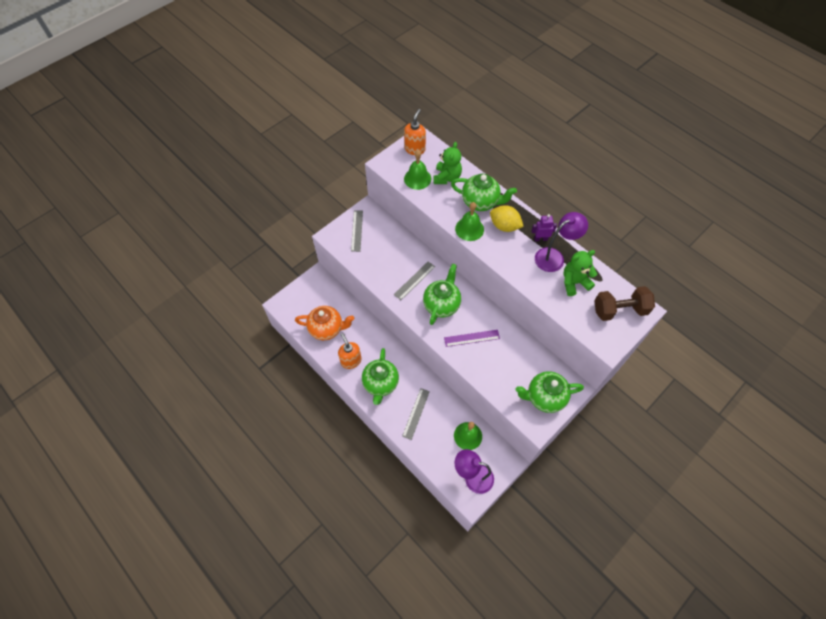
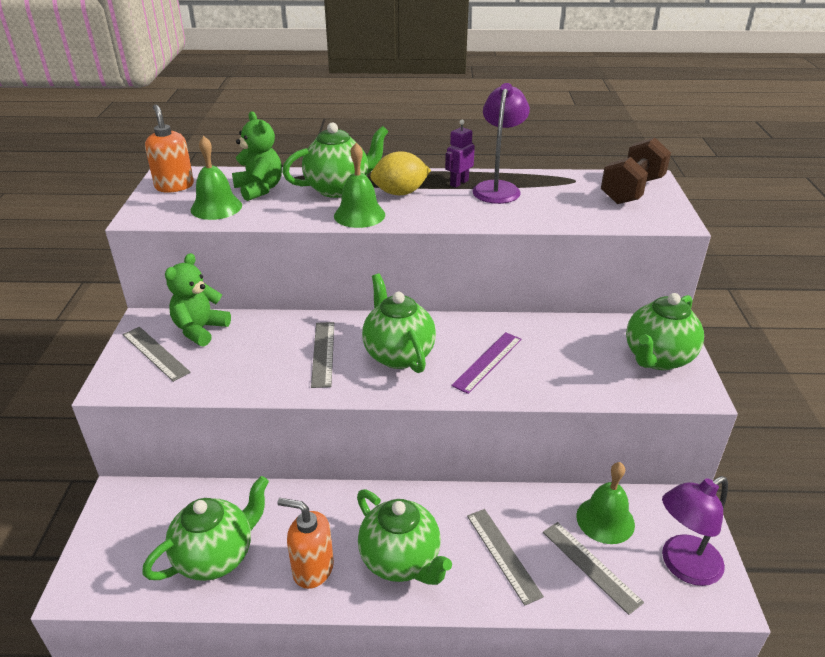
camera: 45 degrees left, 25 degrees down
(327, 329) = (216, 556): orange teapot -> green teapot
(440, 445) = (590, 566): none -> grey ruler
(574, 282) = (553, 195): green teddy bear -> green teddy bear (200, 330)

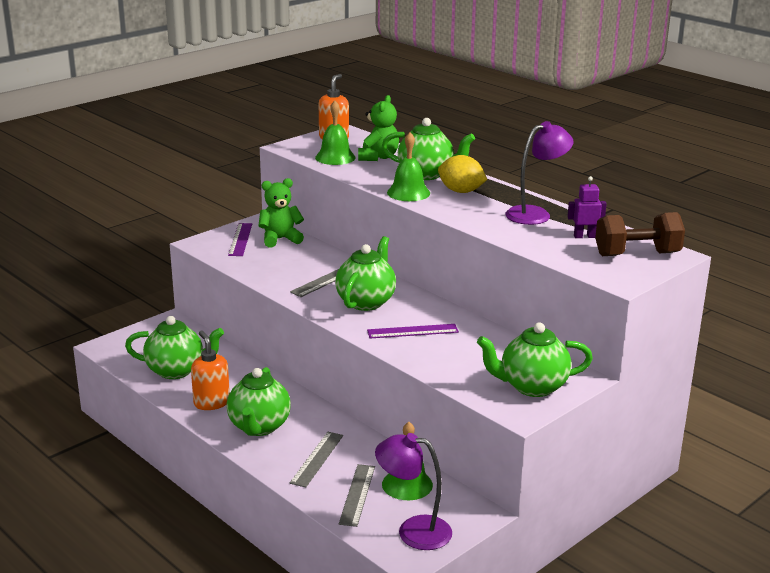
camera: 45 degrees right, 10 degrees down
(155, 353) = (240, 239): grey ruler -> purple ruler
(459, 183) = (515, 201): purple robot -> purple robot (584, 236)

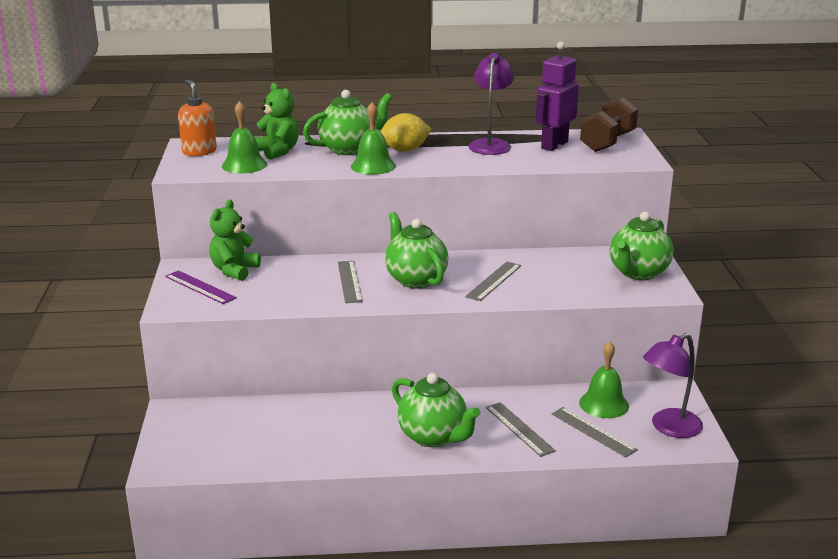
camera: 50 degrees left, 0 degrees up
(176, 370) = (273, 442): green teapot -> none
(211, 403) = (359, 445): orange soap dispenser -> none
(412, 331) = (494, 281): purple ruler -> grey ruler
(584, 236) = (554, 145): purple robot -> purple robot, size x1.78

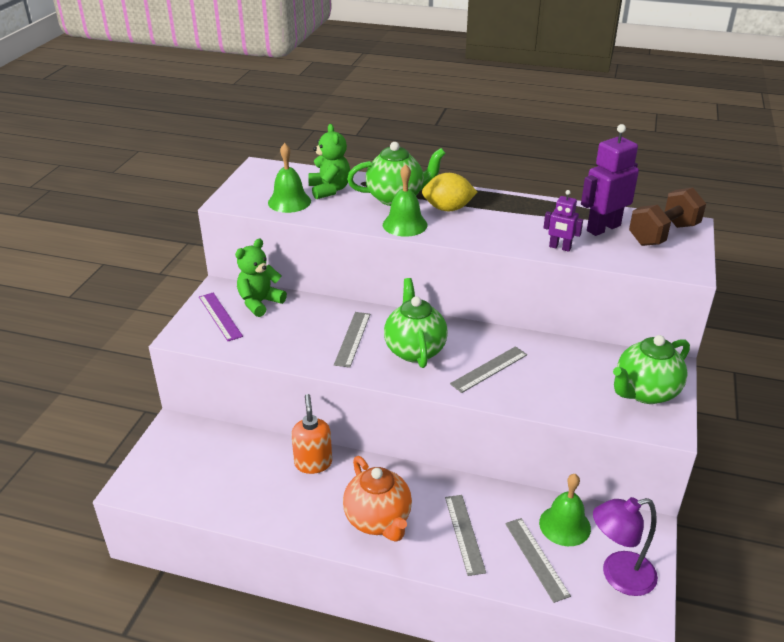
camera: 20 degrees right, 10 degrees up
(199, 151) = (261, 178): orange soap dispenser -> orange soap dispenser (313, 463)
(433, 437) = (378, 520): green teapot -> orange teapot
(490, 144) = (537, 215): purple lamp -> none
(526, 162) = (560, 247): none -> purple robot

